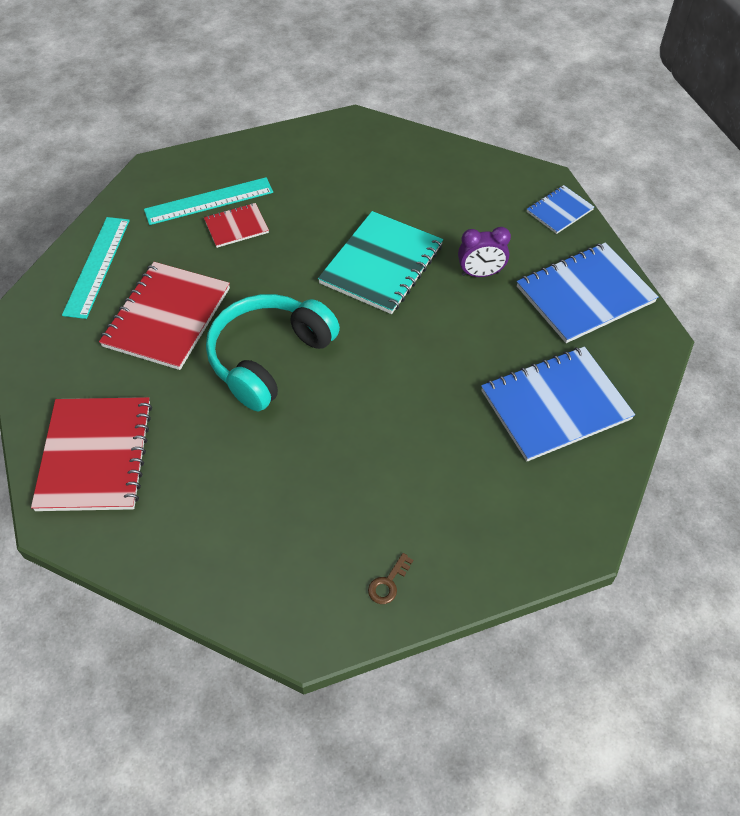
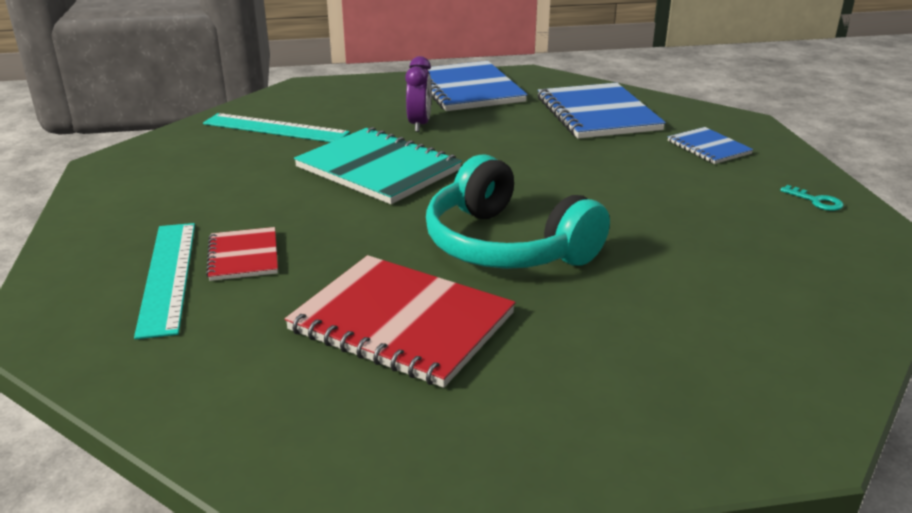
camera: 80 degrees left, 25 degrees down
(95, 455) = (670, 398): red notebook -> none
(97, 266) = (243, 395): turquoise ruler -> turquoise ruler (275, 128)
(388, 583) = (816, 201): brown key -> turquoise key
(559, 211) = (352, 86): blue notebook -> blue notebook (708, 147)

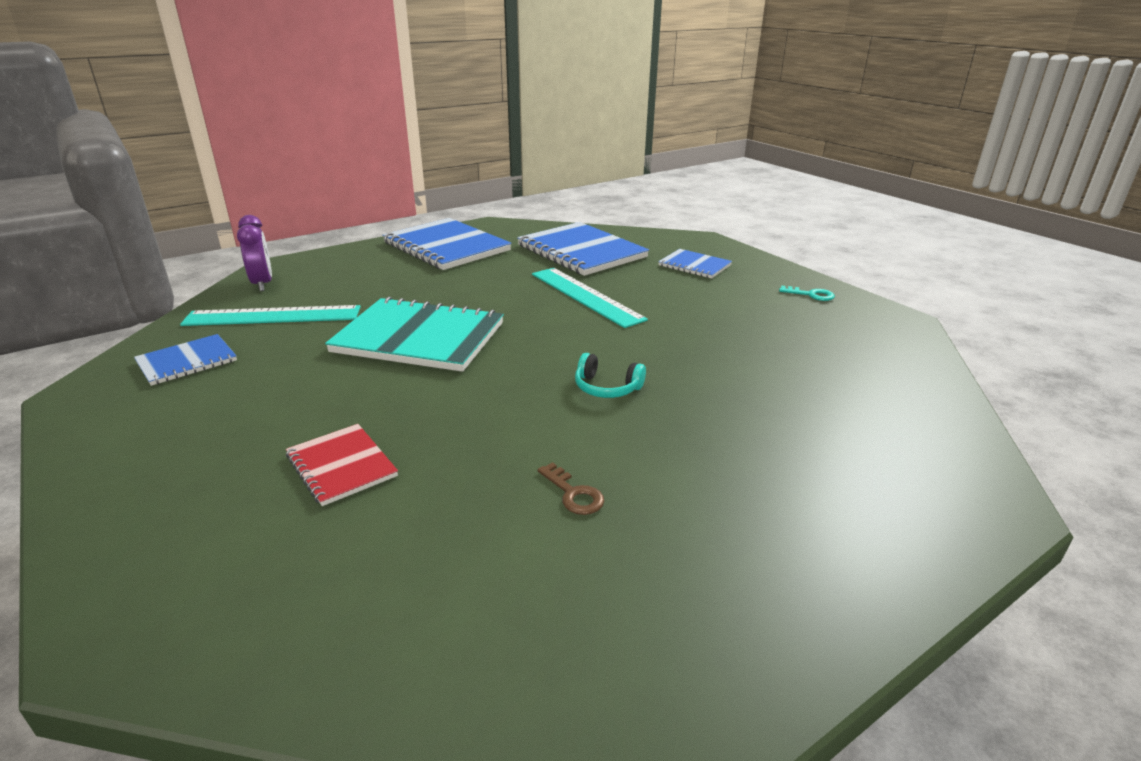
camera: 25 degrees left, 0 degrees up
(167, 276) = (262, 514): turquoise ruler -> turquoise ruler (585, 296)
(189, 153) = (187, 361): none -> blue notebook
(402, 322) = (574, 494): red notebook -> brown key
(419, 124) = (426, 287): purple clock -> purple clock (262, 284)
(507, 245) = (607, 388): turquoise headphones -> turquoise headphones, size x0.40

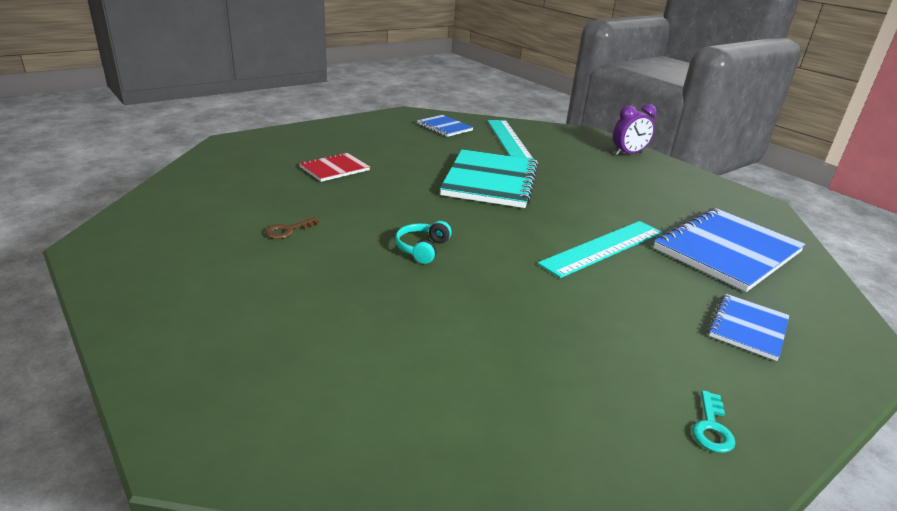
camera: 85 degrees right, 0 degrees up
(262, 284) = (556, 132): purple clock -> purple clock (628, 154)
(446, 247) = (678, 185): blue notebook -> none

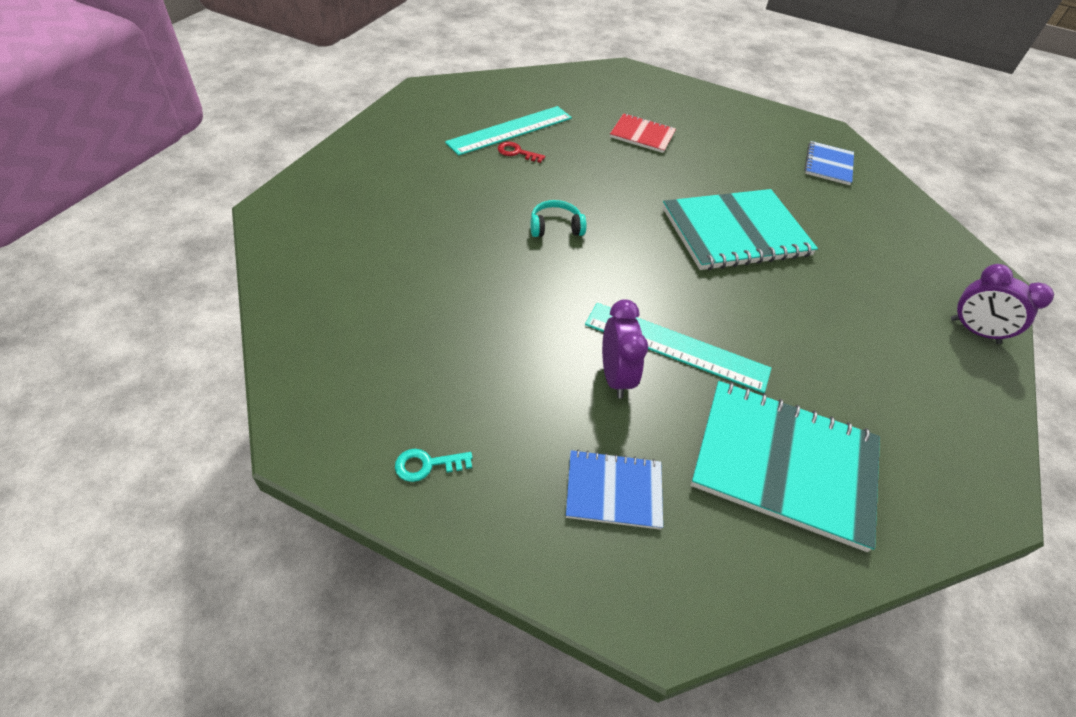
camera: 60 degrees right, 20 degrees up
(288, 230) = (516, 152): brown key -> red key
(508, 139) = (864, 218): turquoise ruler -> turquoise ruler (510, 130)
(627, 285) = (615, 377): none -> purple clock
(727, 251) = (784, 464): blue notebook -> turquoise notebook

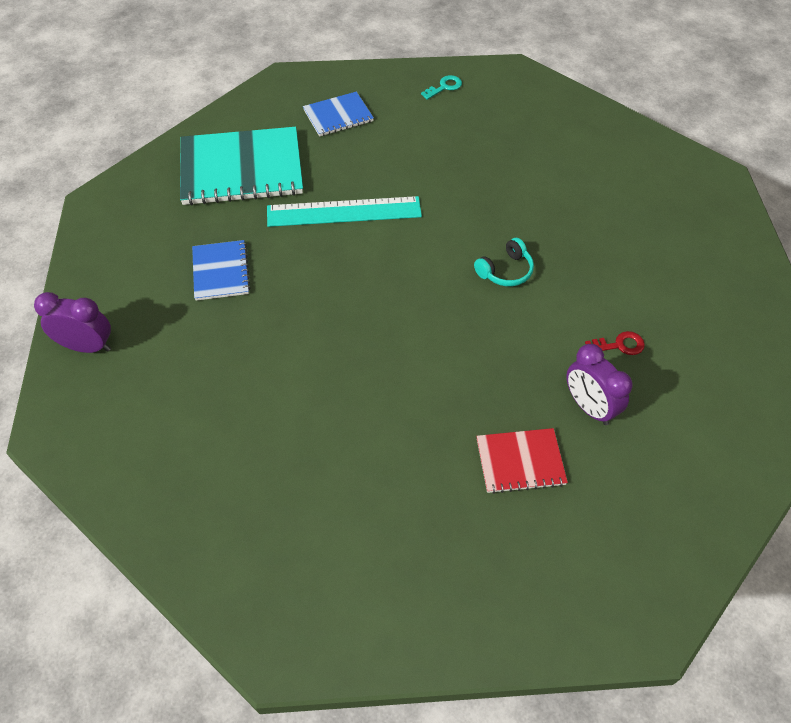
camera: 155 degrees right, 5 degrees up
(510, 130) = (658, 377): turquoise ruler -> none
(615, 377) = (374, 172): purple clock -> purple clock (589, 407)
(735, 232) = (343, 354): turquoise notebook -> none
(828, 165) = (265, 548): blue notebook -> blue notebook (220, 271)

